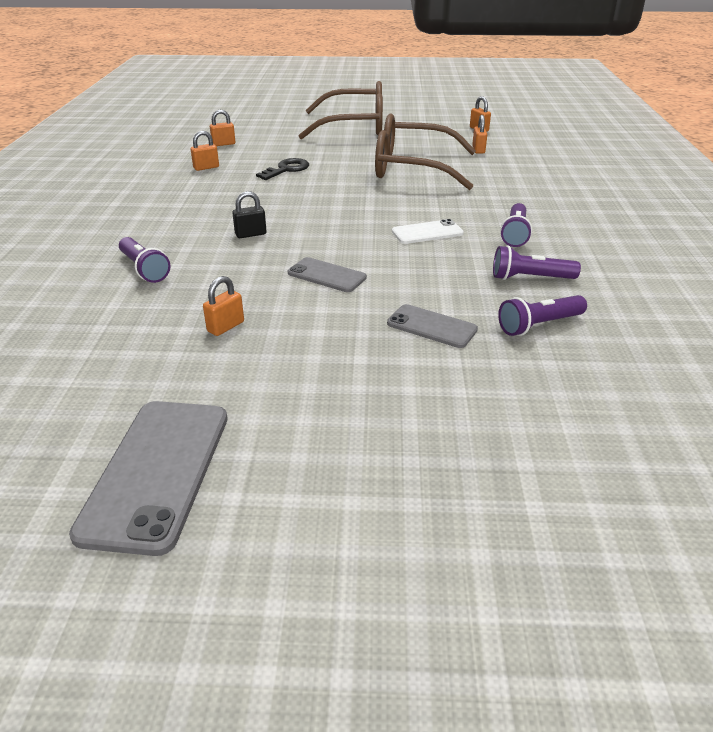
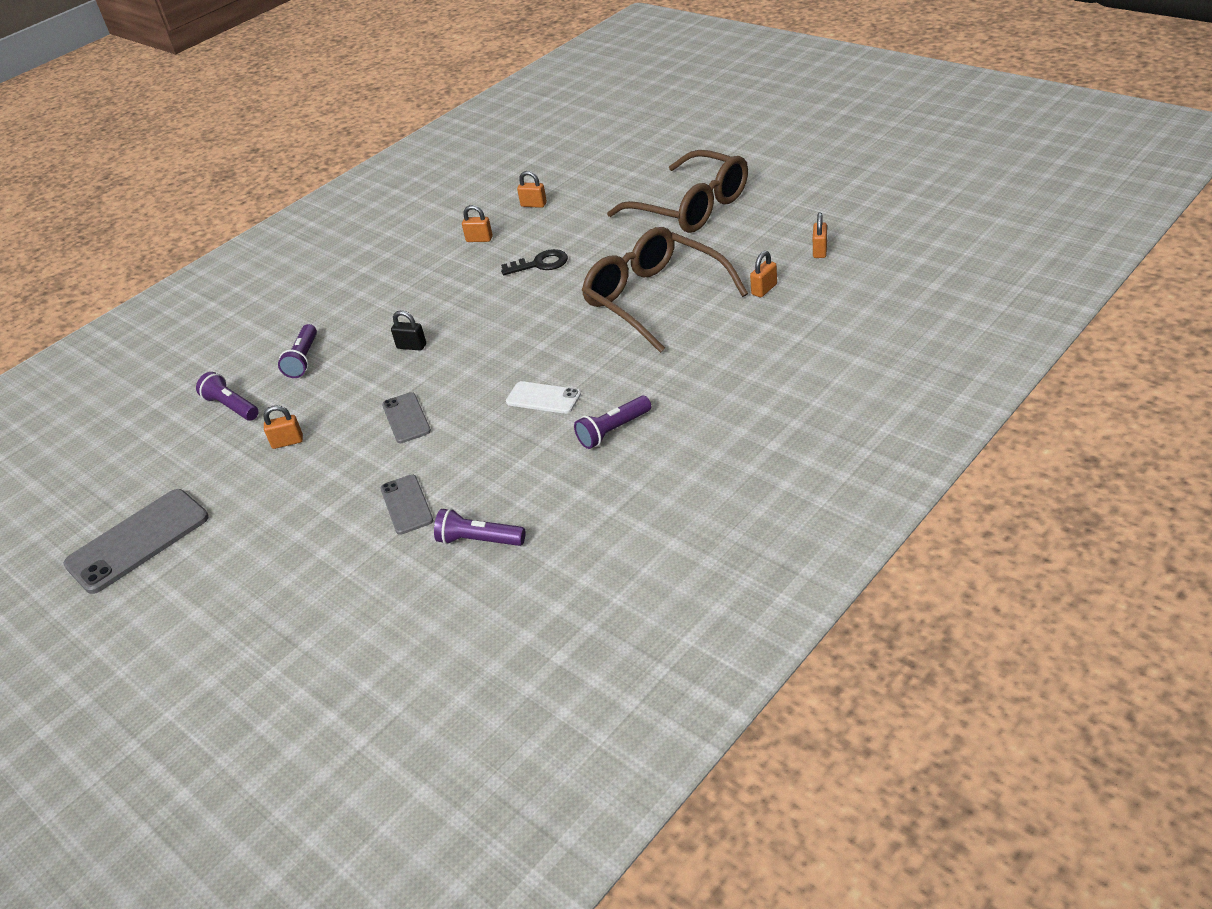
camera: 45 degrees right, 5 degrees up
(530, 278) = (546, 489): purple flashlight -> purple flashlight (231, 407)

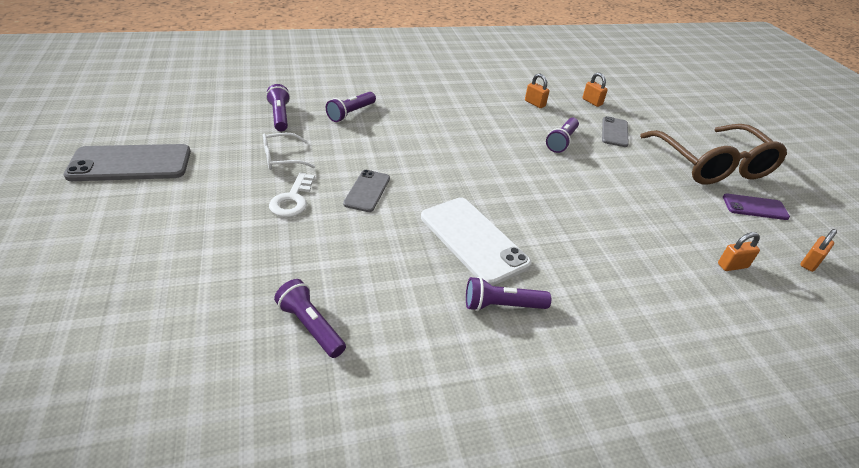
camera: 25 degrees right, 0 degrees up
(287, 442) = (282, 158): orange padlock -> white glasses
(345, 468) = (292, 200): none -> white key
(406, 504) = (297, 256): grey phone -> grey phone (614, 132)
(411, 346) = (422, 145): black padlock -> none
(540, 264) = (562, 141): black key -> purple flashlight
(543, 398) = (473, 240): white phone -> white phone, size x1.76
(654, 299) = (628, 216): brown glasses -> none
(751, 227) = (755, 207): none -> purple phone

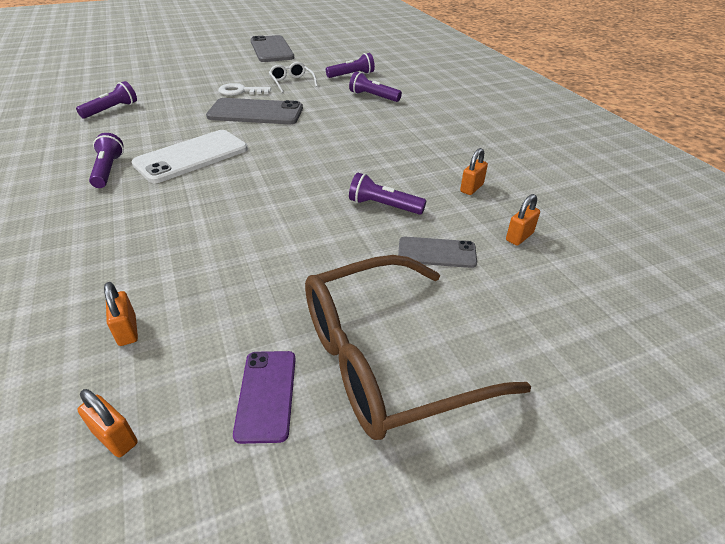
camera: 85 degrees right, 0 degrees up
(367, 191) = (255, 112): grey phone -> grey phone, size x1.76

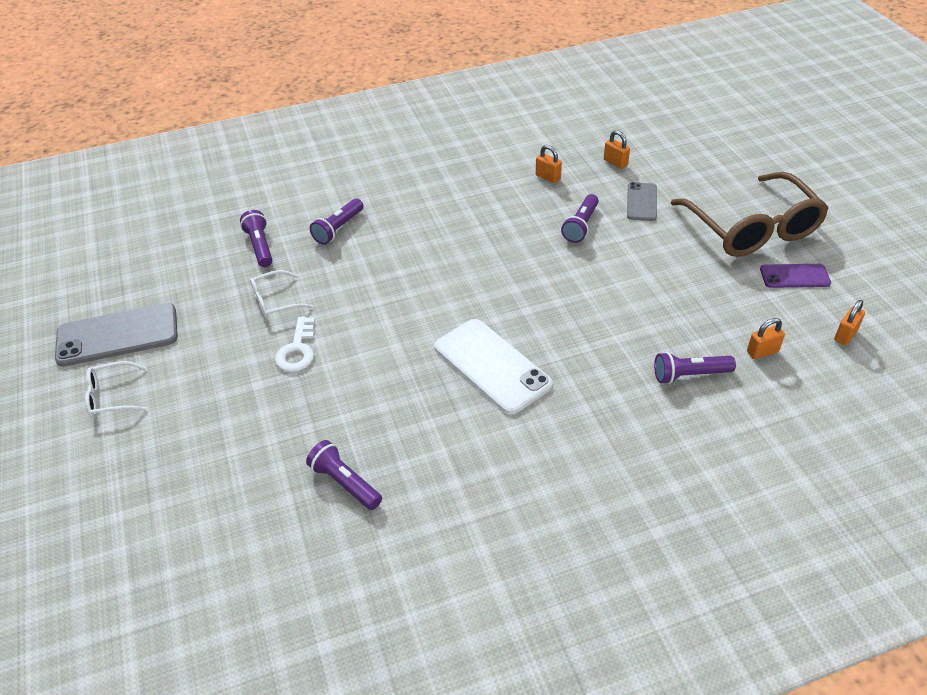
camera: 85 degrees left, 5 degrees up
(108, 170) = (526, 433): purple flashlight -> purple flashlight (690, 375)
(222, 53) = (112, 396): none -> white glasses
(255, 112) = (373, 326): grey phone -> none

